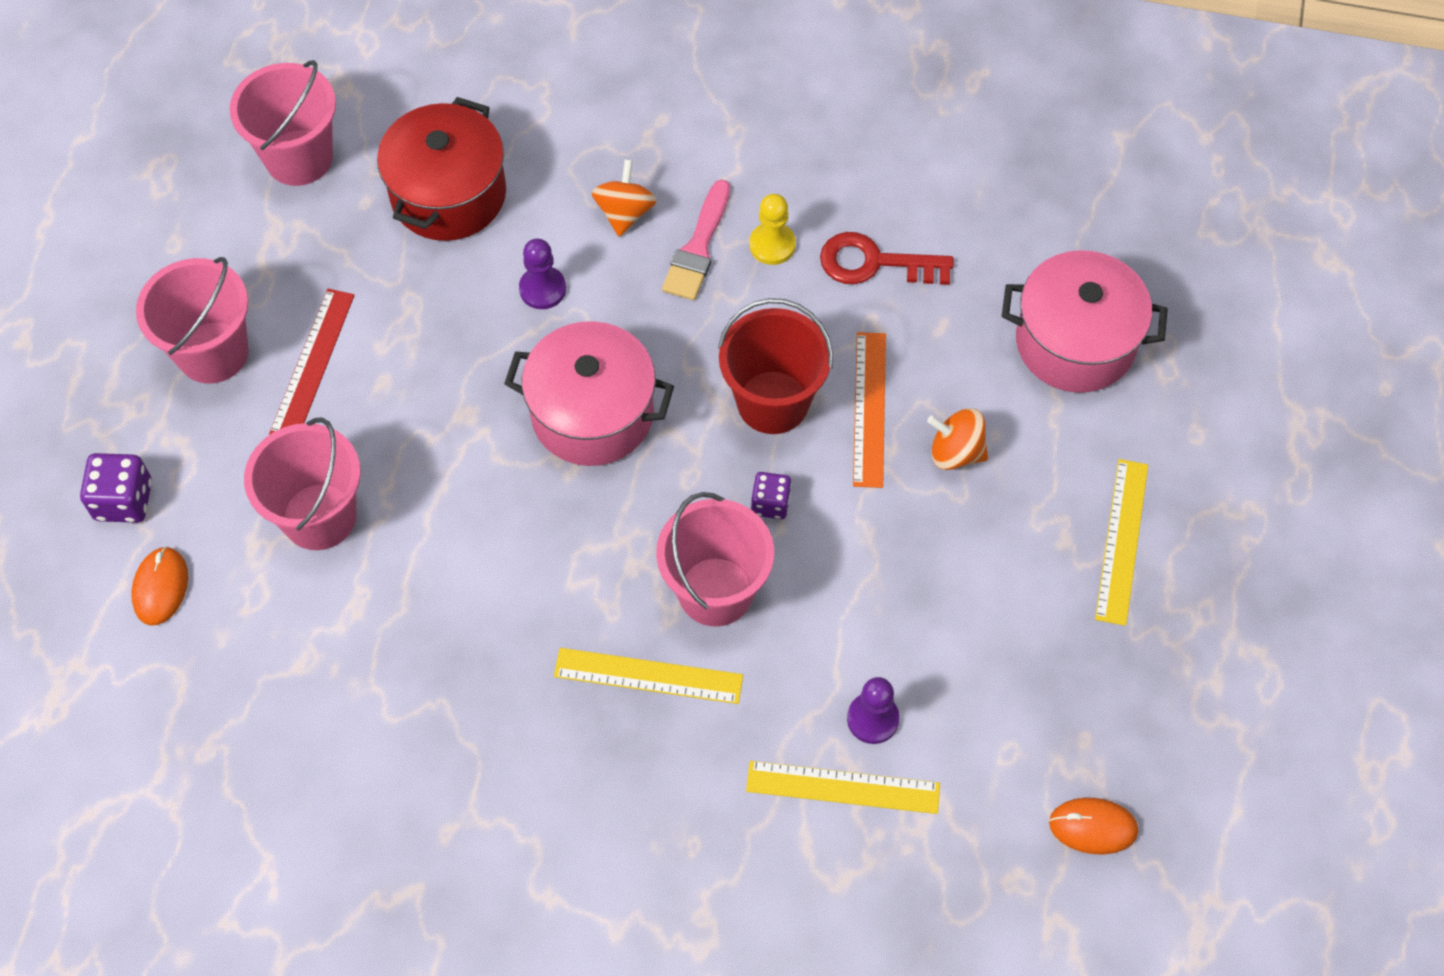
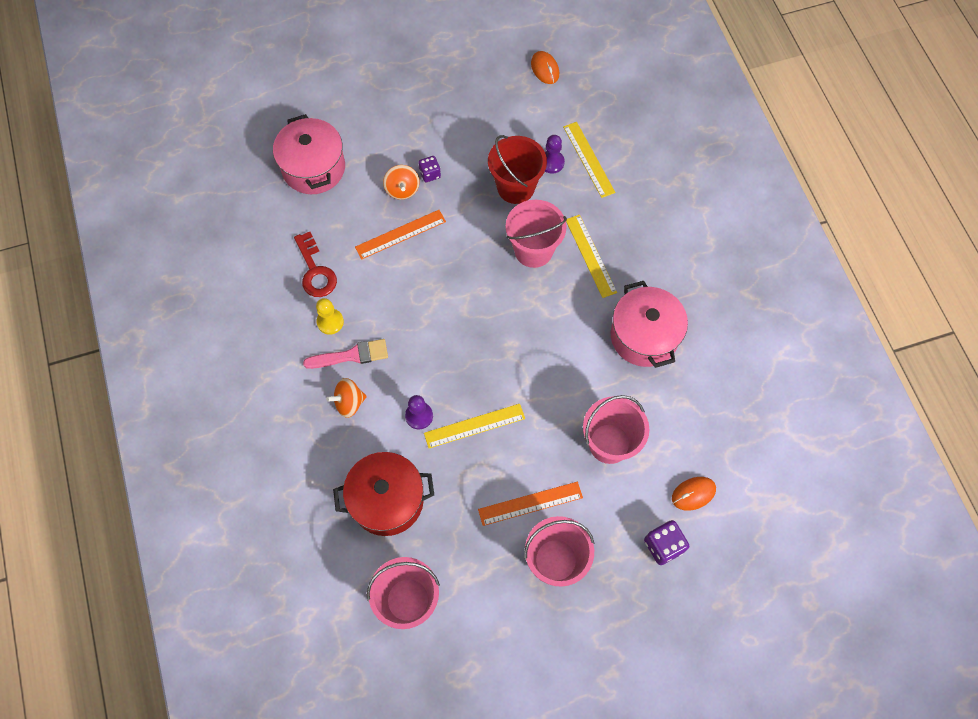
camera: 120 degrees left, 5 degrees up
(312, 363) = (530, 503): red ruler -> orange ruler
(592, 414) = (476, 351): pink pot -> pink pot (644, 336)
(770, 503) = (475, 250): purple dice -> purple dice (430, 174)
(772, 402) = (421, 276): red bucket -> red bucket (515, 187)
(1122, 541) = (408, 109): yellow ruler -> yellow ruler (474, 426)

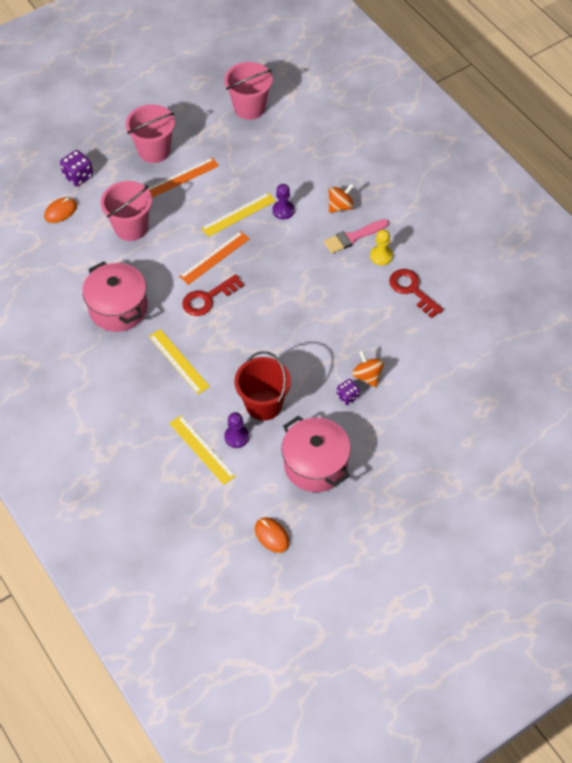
camera: 165 degrees right, 10 degrees down
(314, 168) = (457, 374): pink pot -> pink pot (315, 465)
(387, 500) = (286, 156): red pot -> none
(400, 234) = (352, 337): orange ruler -> orange ruler (214, 257)
(533, 250) = (230, 353): pink bucket -> none
(541, 321) = (208, 298): none -> red key

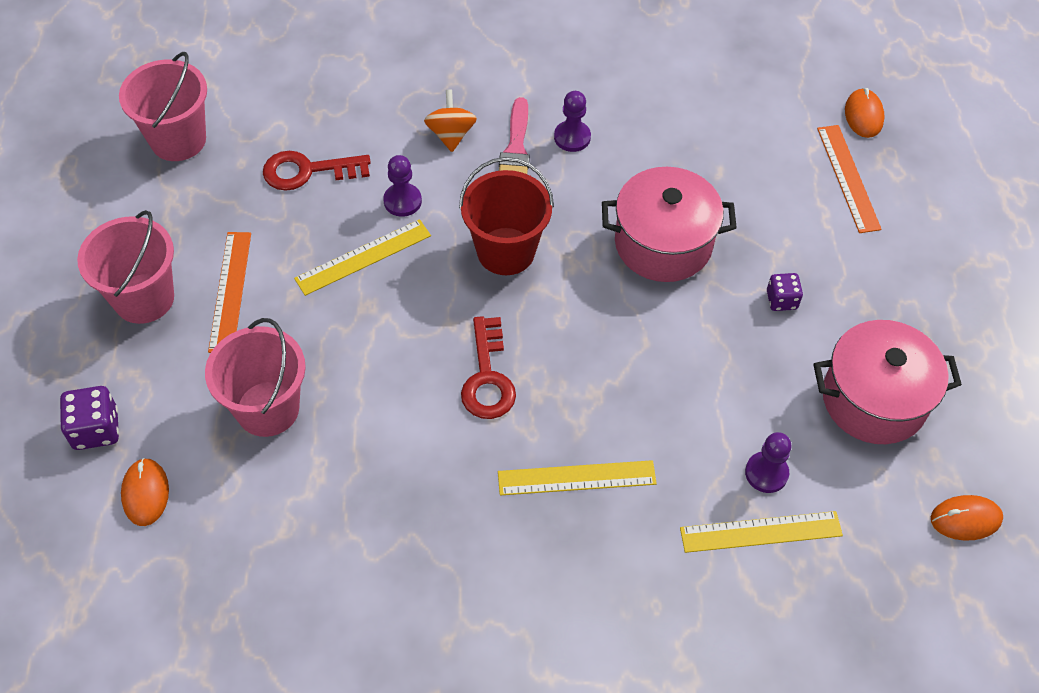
camera: 60 degrees left, 0 degrees up
(118, 308) = (413, 510): pink pot -> pink pot (663, 243)
(214, 257) = (418, 328): orange ruler -> orange ruler (848, 178)
(238, 214) = (363, 257): yellow ruler -> yellow ruler turned 60 degrees clockwise
(263, 404) = (730, 408): red bucket -> red bucket (506, 251)
(367, 376) = (761, 260): orange spinning top -> none
(381, 256) = (572, 137): yellow pawn -> purple pawn
(412, 290) = (654, 136): red key -> red key (308, 171)
(511, 378) = (863, 115): none -> orange mouse

